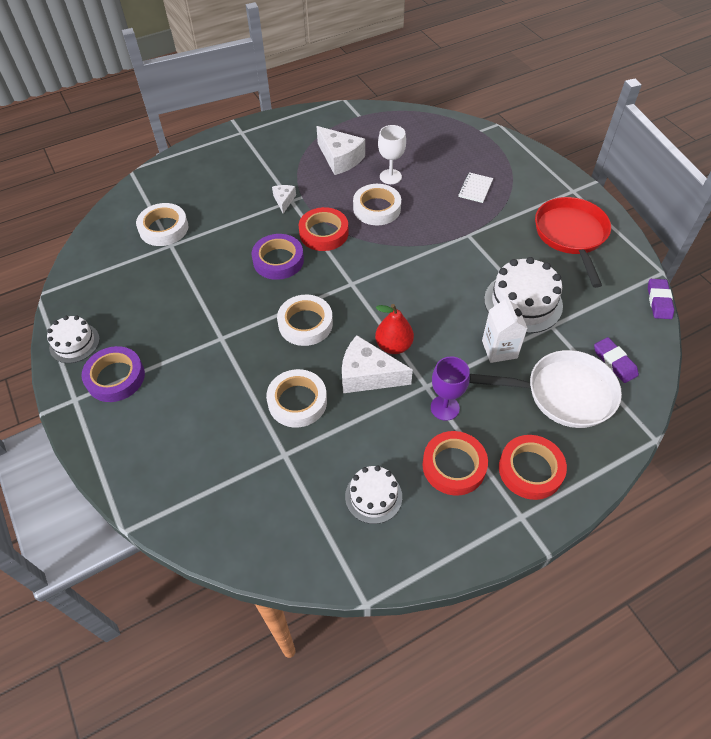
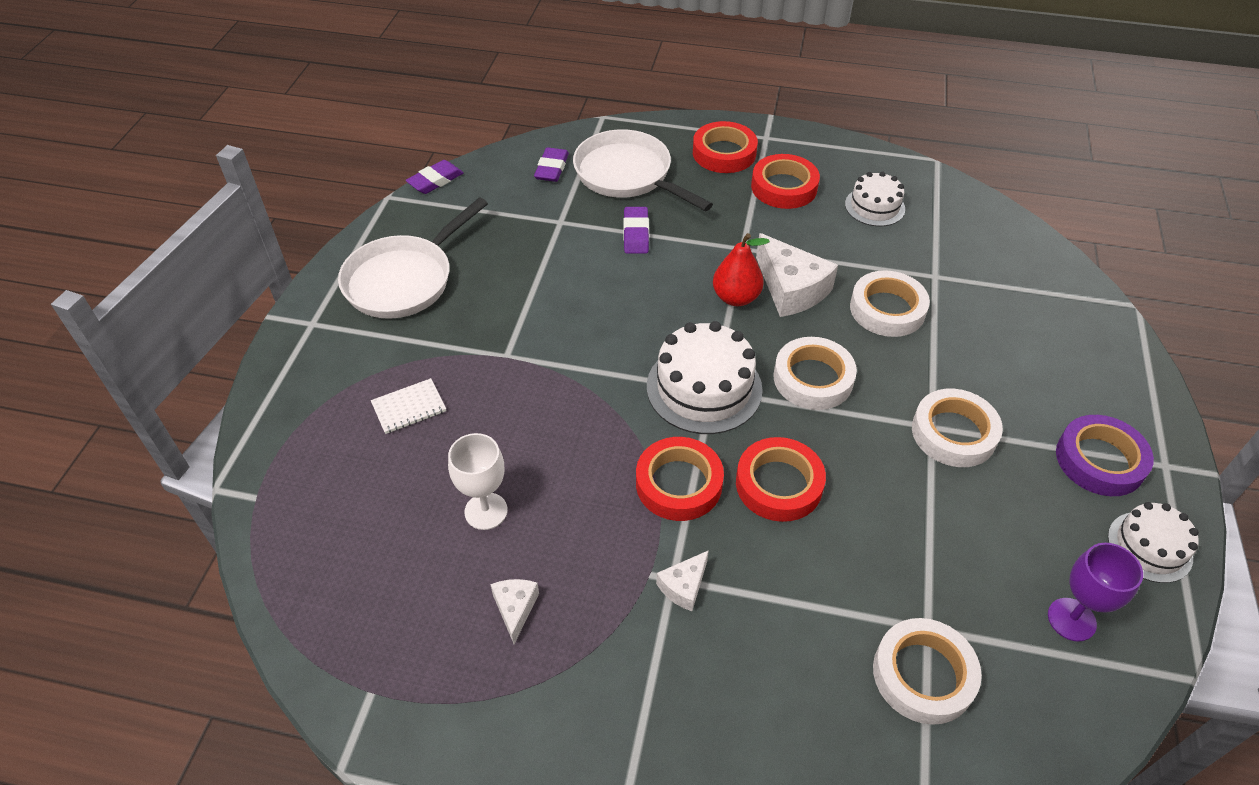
camera: 140 degrees left, 5 degrees down
(278, 260) = (779, 484): purple tape -> red tape
(340, 158) = (515, 608): white cheese -> white cheese, size x0.53
(377, 208) = (567, 471): white tape -> white tape (953, 433)
(445, 408) = (745, 224): purple goblet -> purple goblet (1071, 619)
(499, 349) = (636, 234): white carton -> purple eraser
(523, 302) = (555, 254): white cake -> white cake (704, 388)
(571, 235) = (404, 280): red pan -> white pan

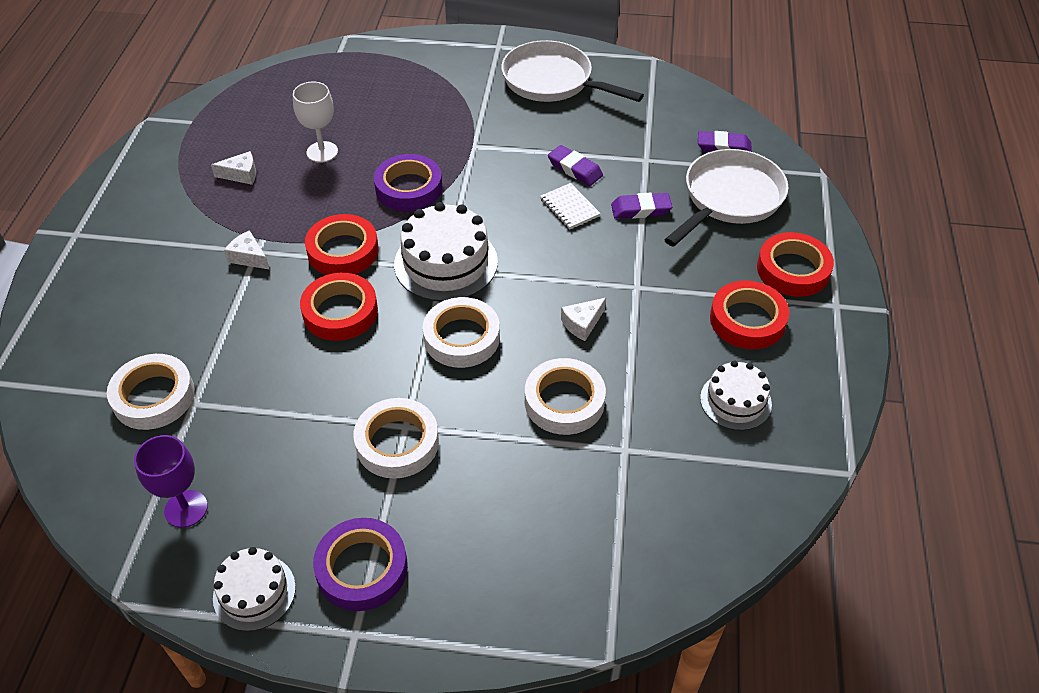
camera: 85 degrees right, 0 degrees up
(409, 407) = (417, 103): white notebook -> white notebook (569, 207)
(435, 180) = (683, 80): purple eraser -> purple eraser (575, 169)
(574, 419) = (409, 188): none -> purple tape
(736, 297) = (563, 282): red pear -> none
(791, 289) = (582, 324): white cheese -> white cheese, size x0.53

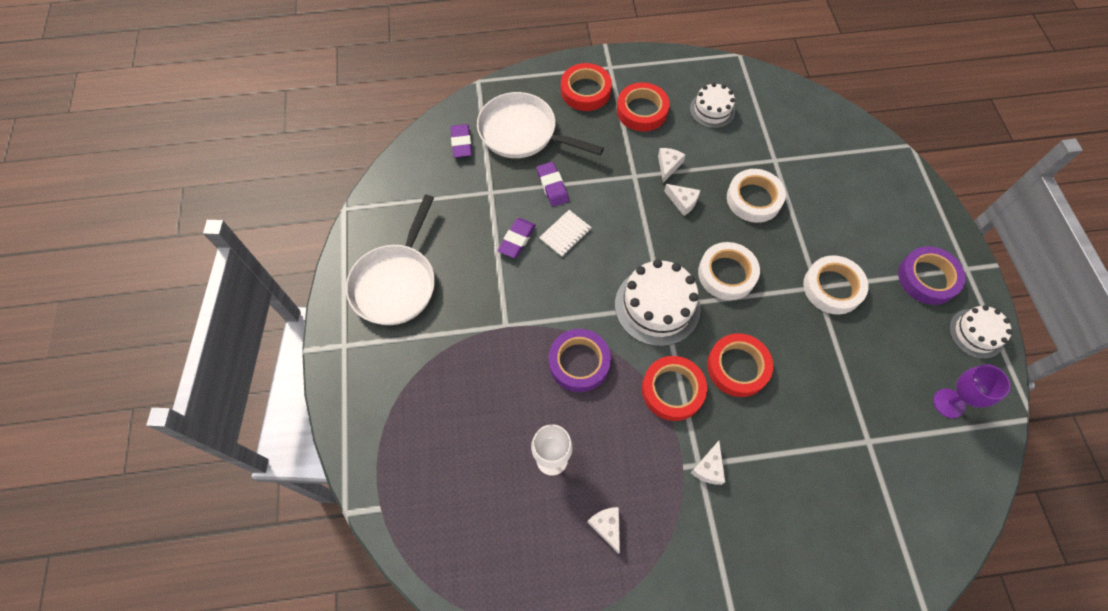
camera: 105 degrees left, 15 degrees up
(154, 396) = (877, 475): white tape -> none
(644, 324) = (668, 166): none -> white cheese

